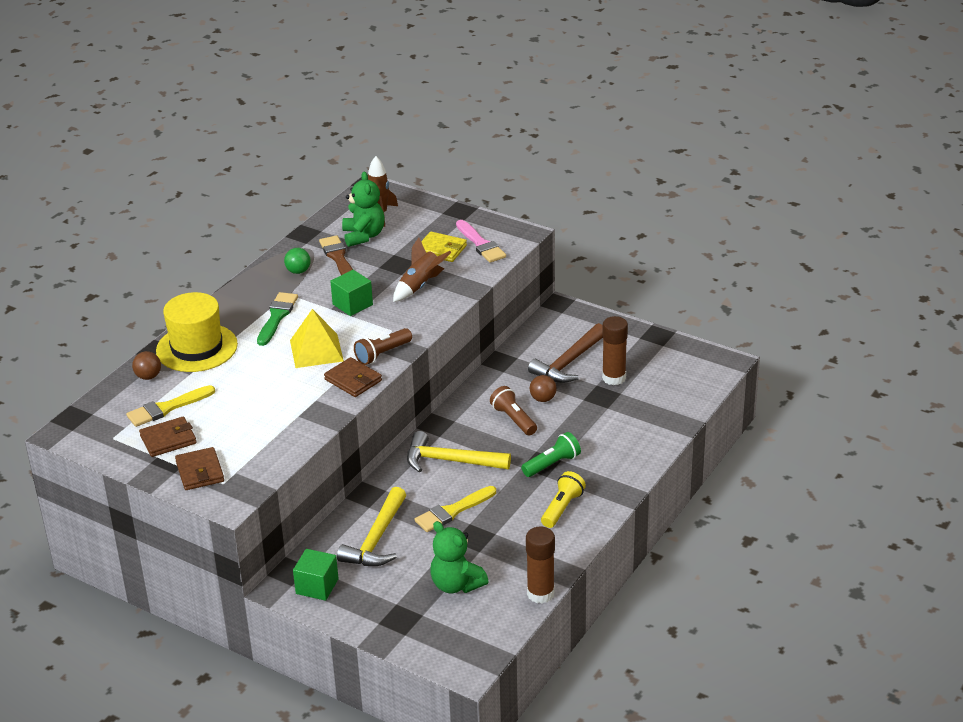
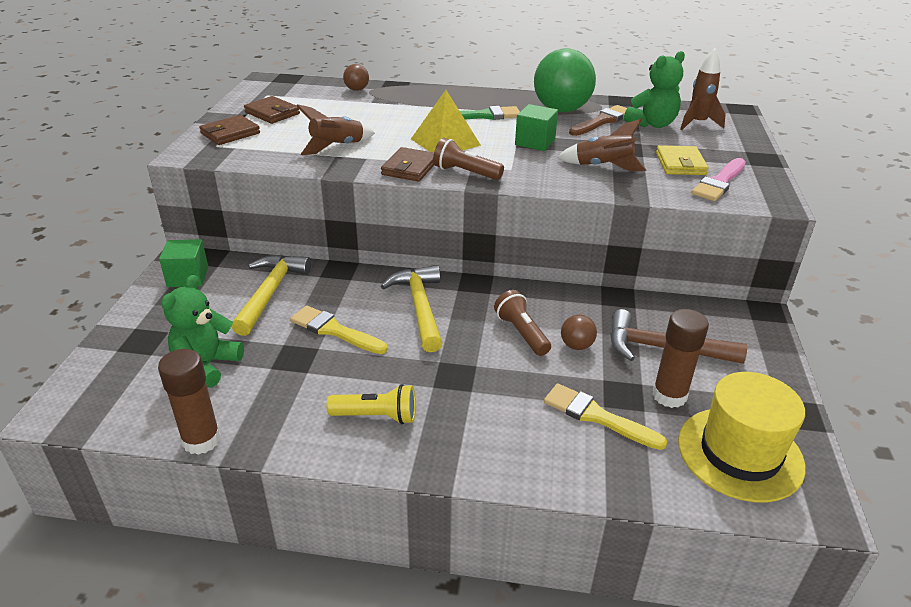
camera: 65 degrees right, 0 degrees up
(167, 408) = (317, 104): yellow brush -> yellow brush (597, 416)
(197, 348) = (409, 97): yellow hat -> yellow hat (740, 453)
(281, 412) = (337, 147): none -> brown rocket
(298, 271) = (561, 110): green ball -> green ball, size x2.24
(376, 539) = (270, 293): yellow hammer -> yellow hammer turned 105 degrees clockwise
(513, 419) = (521, 333): brown flashlight -> brown flashlight turned 60 degrees counterclockwise
(552, 464) = (458, 385): green flashlight -> none

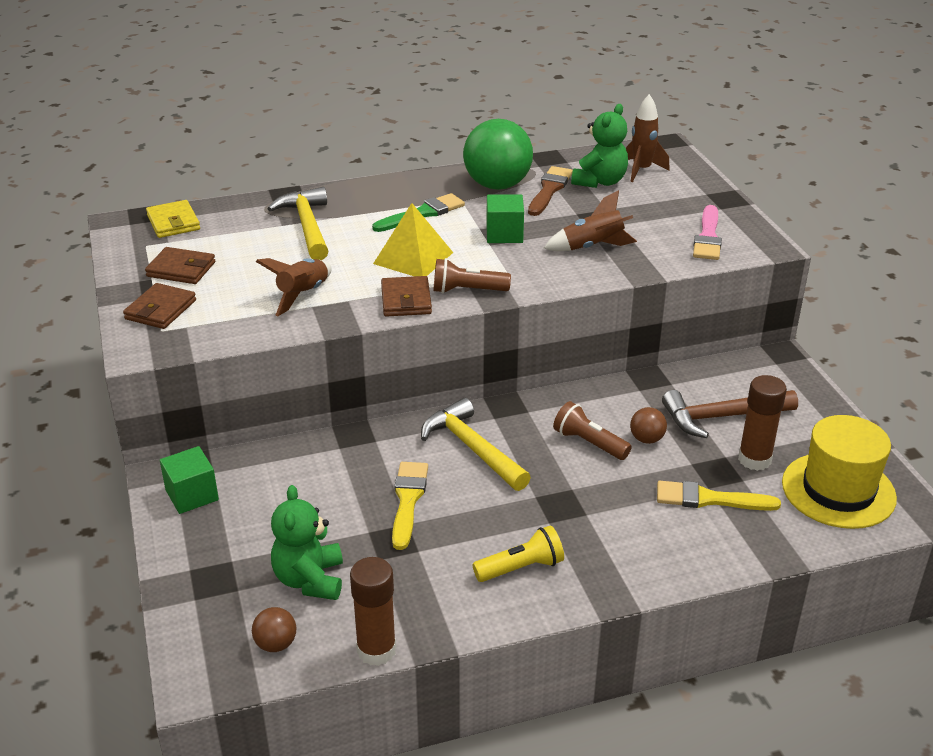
camera: 25 degrees left, 0 degrees up
(270, 293) = (303, 483): yellow hammer -> yellow hammer (307, 226)
(334, 330) = (408, 500): yellow brush -> yellow brush turned 90 degrees clockwise
(357, 89) = (248, 211): brown ball -> brown ball (276, 644)
(680, 164) = (659, 225): yellow wallet -> yellow wallet (173, 222)

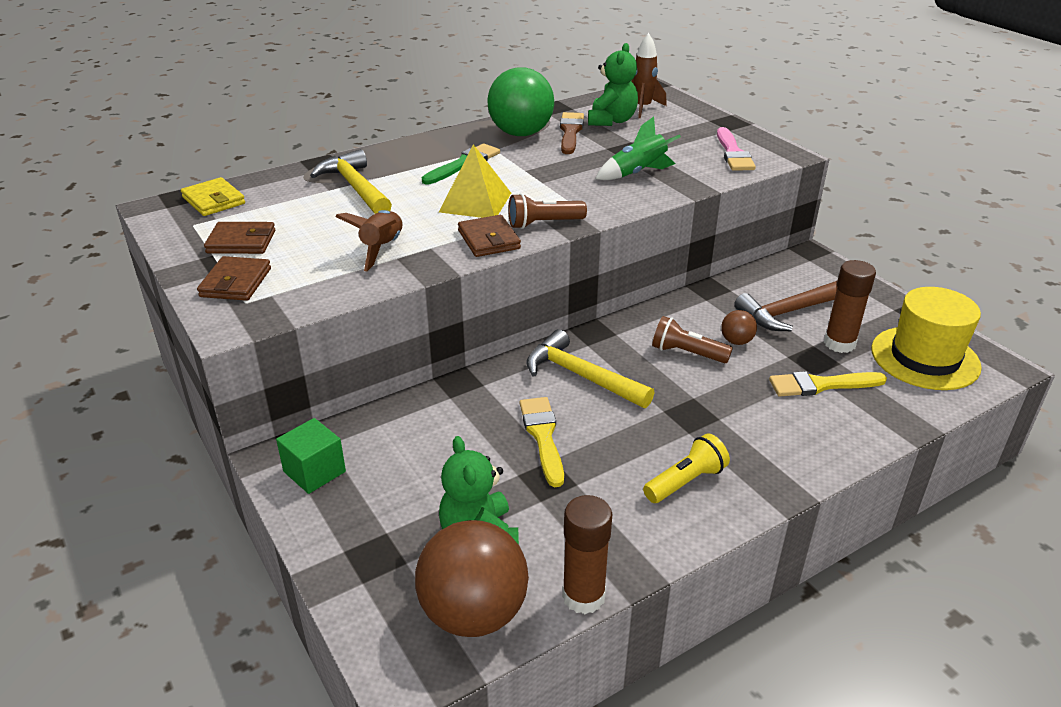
camera: 15 degrees left, 0 degrees up
(276, 644) = (473, 613): brown ball -> brown ball, size x2.24
(504, 234) = (551, 172): green cube -> none
(592, 247) = (638, 173): brown rocket -> green rocket

